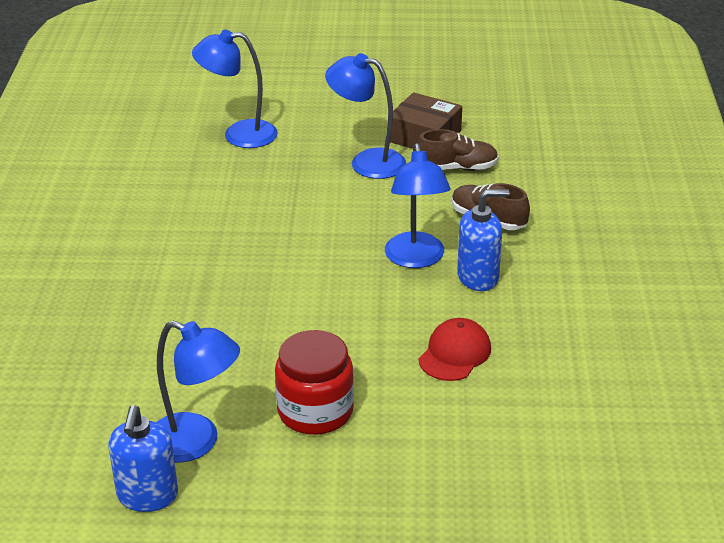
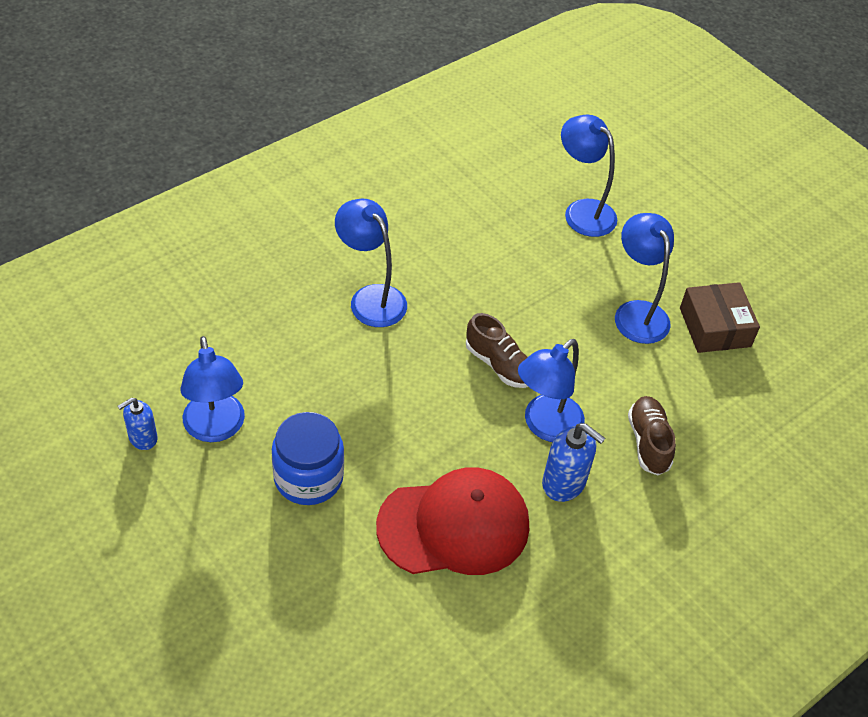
camera: 45 degrees right, 15 degrees up
(147, 496) = (142, 438): blue soap dispenser -> blue soap dispenser, size x0.65
(175, 282) = (371, 298): none -> blue lamp
(315, 411) = (308, 477): red jar -> blue jar
(454, 354) = (454, 526): red cap -> red cap, size x1.85
(457, 168) = (695, 377): brown shoe -> brown shoe (499, 365)

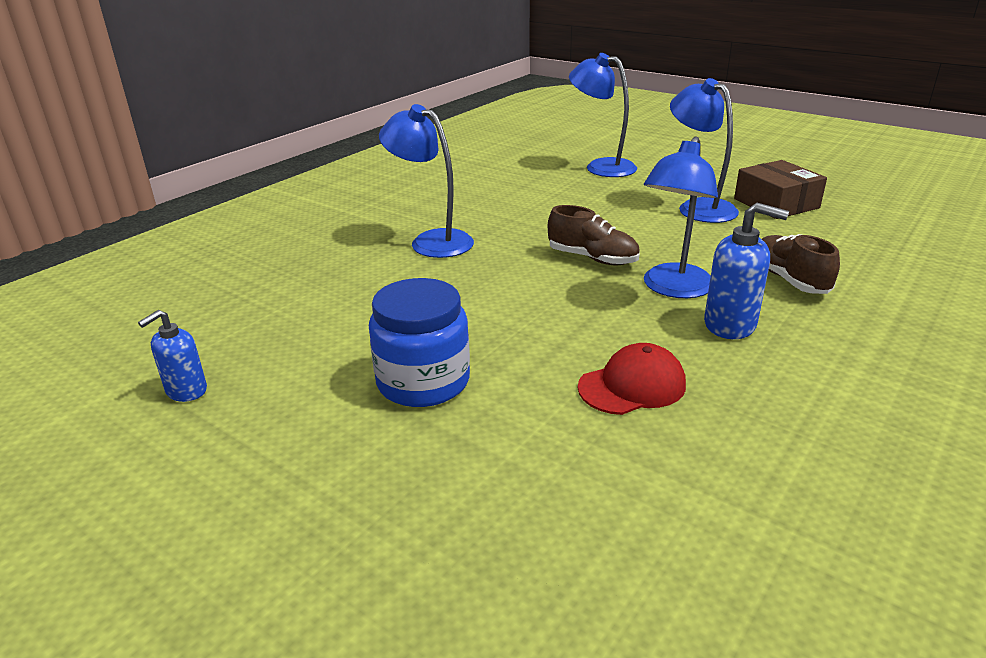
camera: 10 degrees left, 20 degrees down
(216, 429) = (286, 364): blue lamp -> none
(454, 526) = (632, 386): red cap -> red cap, size x0.54

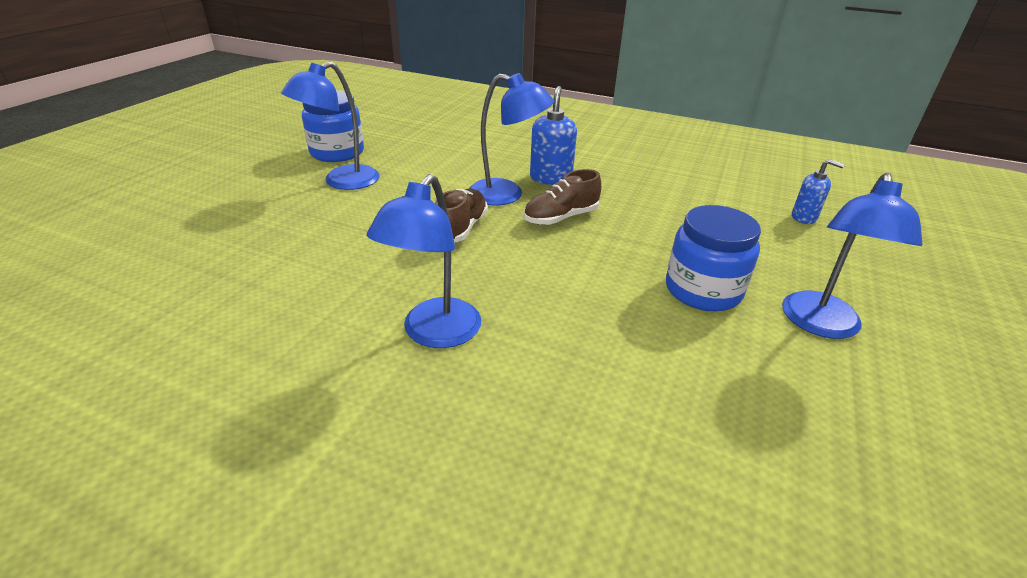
camera: 105 degrees left, 5 degrees up
(186, 391) = (839, 443): blue soap dispenser -> blue soap dispenser (804, 217)
(601, 167) = (199, 232): blue lamp -> blue lamp (820, 325)
(632, 386) = (643, 209): red cap -> none
(776, 203) = (337, 152): brown box -> blue jar
(789, 280) = (479, 158): brown shoe -> brown shoe (561, 218)

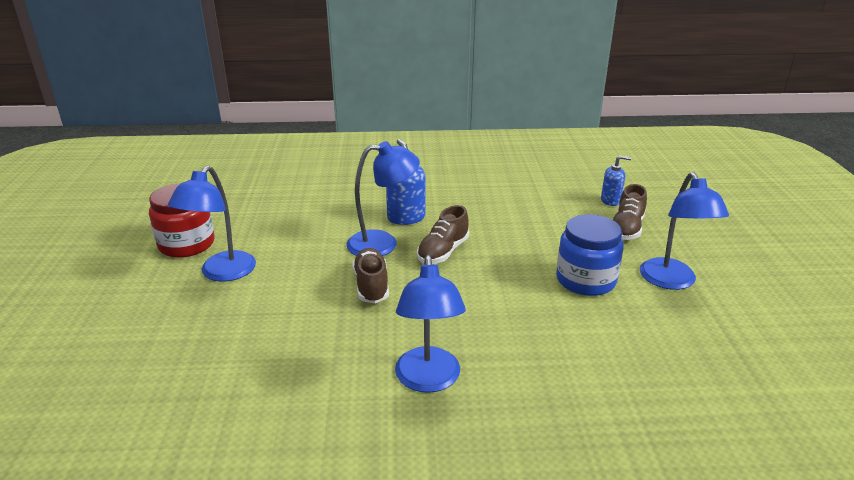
camera: 25 degrees left, 5 degrees down
(337, 152) = (187, 244): blue jar -> red jar
(802, 251) = (626, 228): none -> brown shoe

